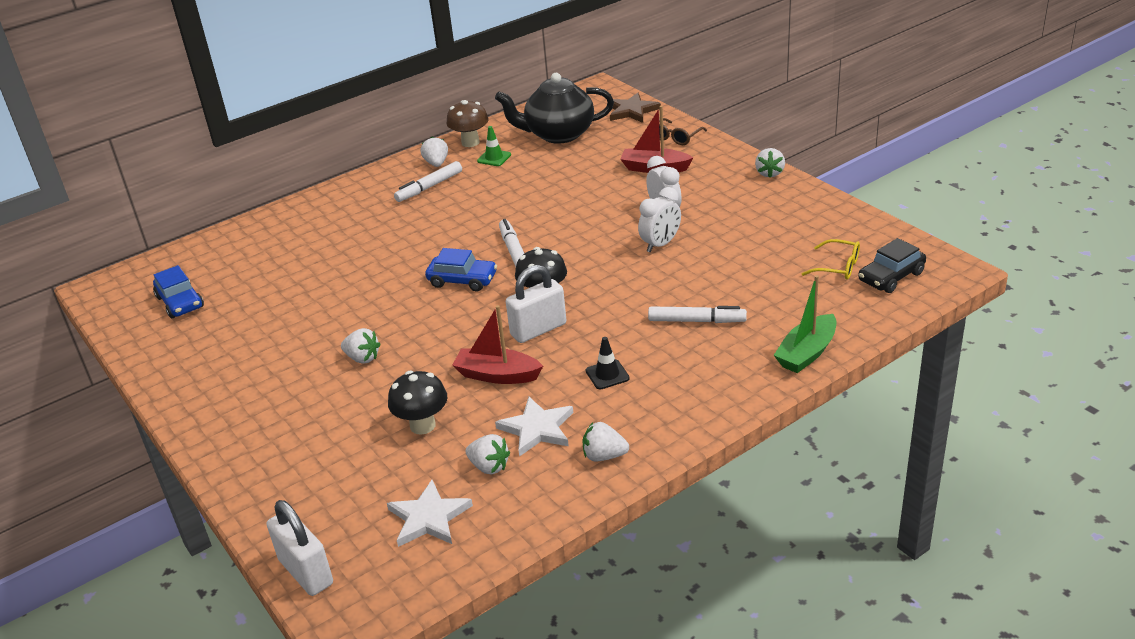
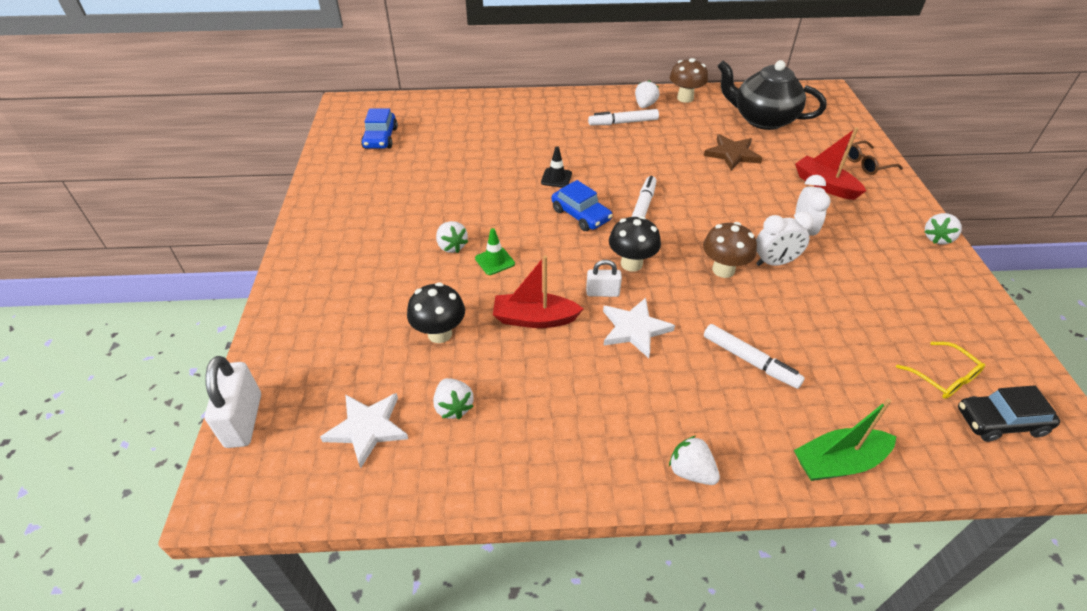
camera: 30 degrees right, 10 degrees up
(494, 158) = (693, 119): green traffic cone -> green traffic cone (495, 261)
(497, 375) = (534, 319): red boat -> red boat turned 45 degrees counterclockwise
(537, 429) = (522, 392): white star -> white star (634, 329)
(538, 329) = (602, 293): white padlock -> white padlock, size x0.59
(604, 456) = (553, 459): white strawberry -> white strawberry (691, 471)
(607, 374) = (624, 372): black traffic cone -> black traffic cone (556, 178)
(624, 268) = (723, 270): none -> brown mushroom
(632, 111) = (844, 123): brown star -> brown star (732, 154)

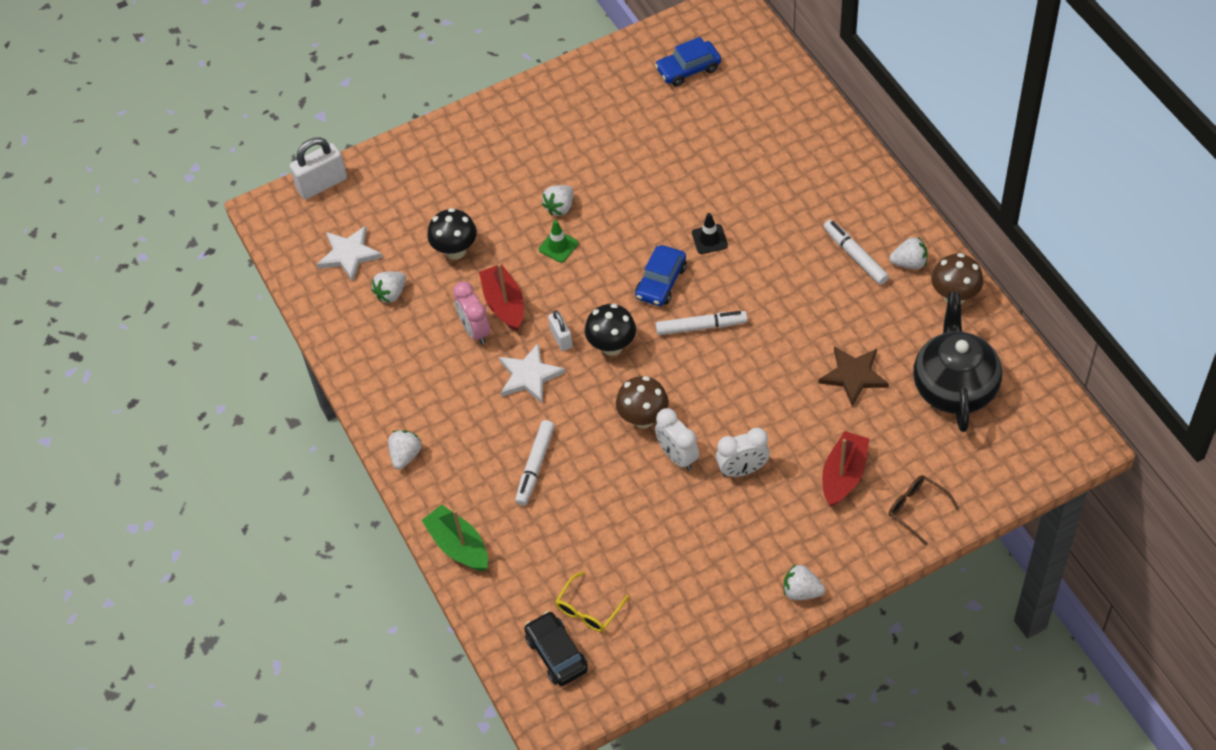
camera: 70 degrees right, 10 degrees up
(553, 351) = (475, 331): none -> pink clock

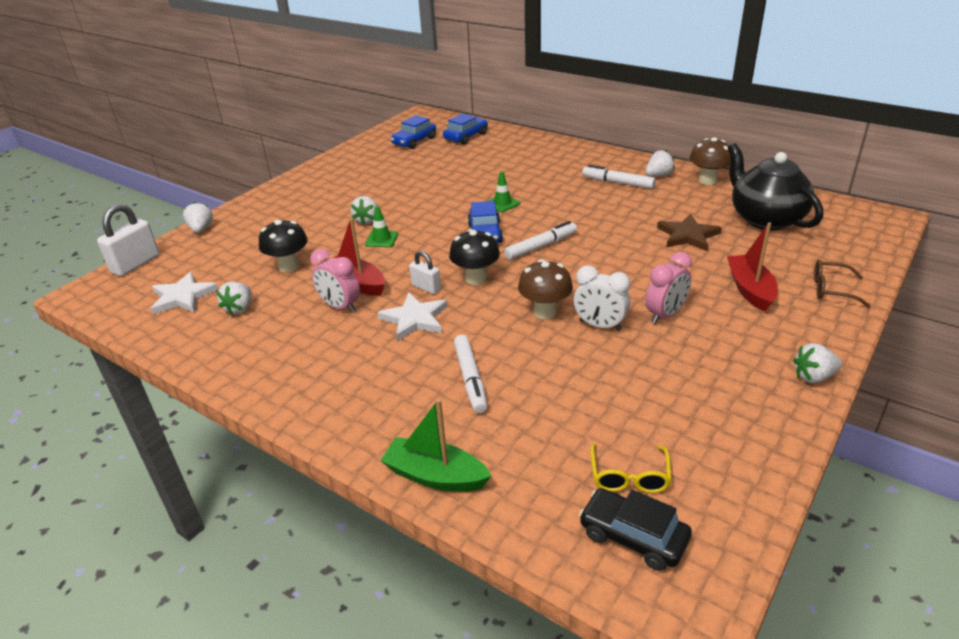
camera: 30 degrees left, 20 degrees down
(405, 455) = (322, 419): white strawberry -> white strawberry (201, 229)
(709, 239) = (502, 203): black traffic cone -> green traffic cone
(742, 470) = (665, 315): white clock -> pink clock
(753, 85) = (466, 136): none -> blue car

